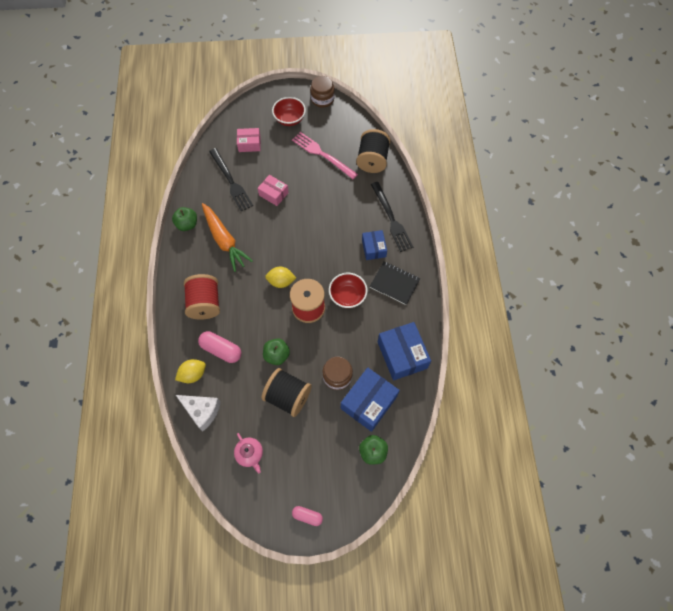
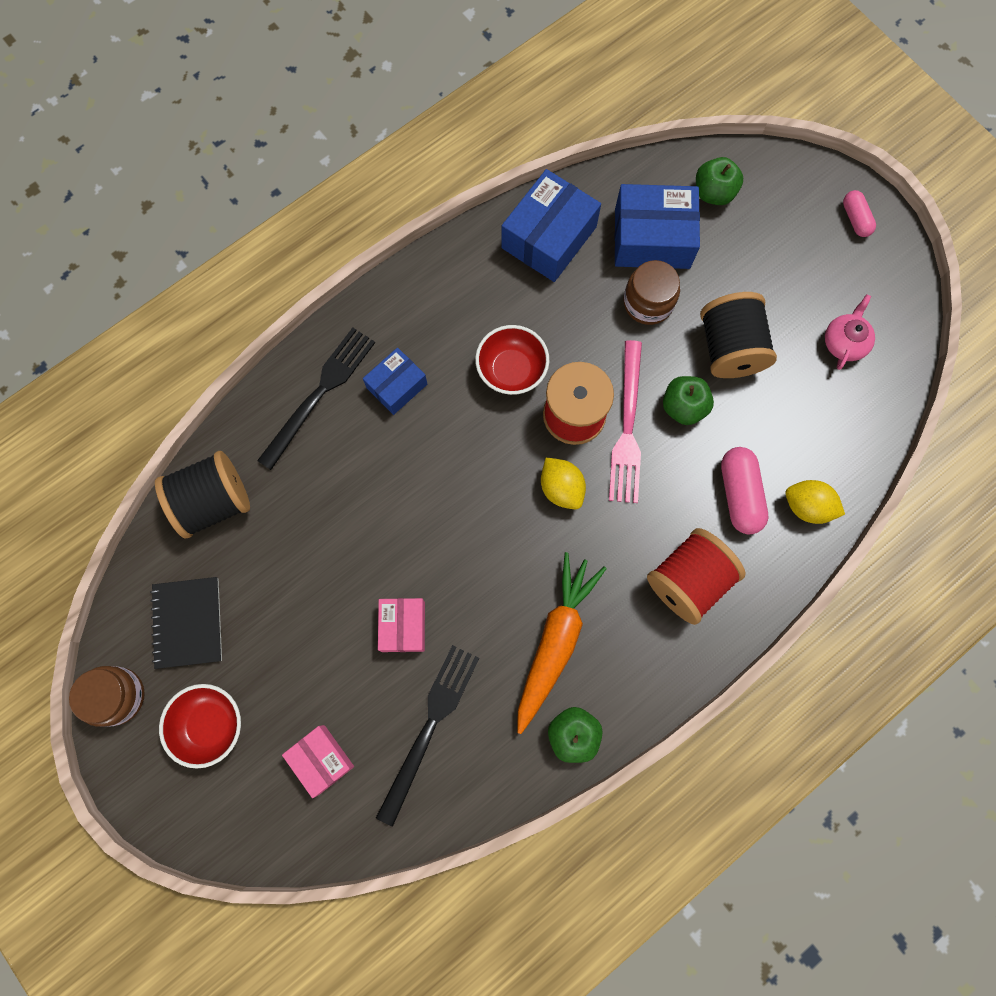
camera: 125 degrees left, 10 degrees up
(202, 411) = (845, 451): white cheese -> none
(322, 154) = (257, 600): pink fork -> pink fork (627, 427)
(394, 283) = (439, 316): black notebook -> black notebook (188, 623)

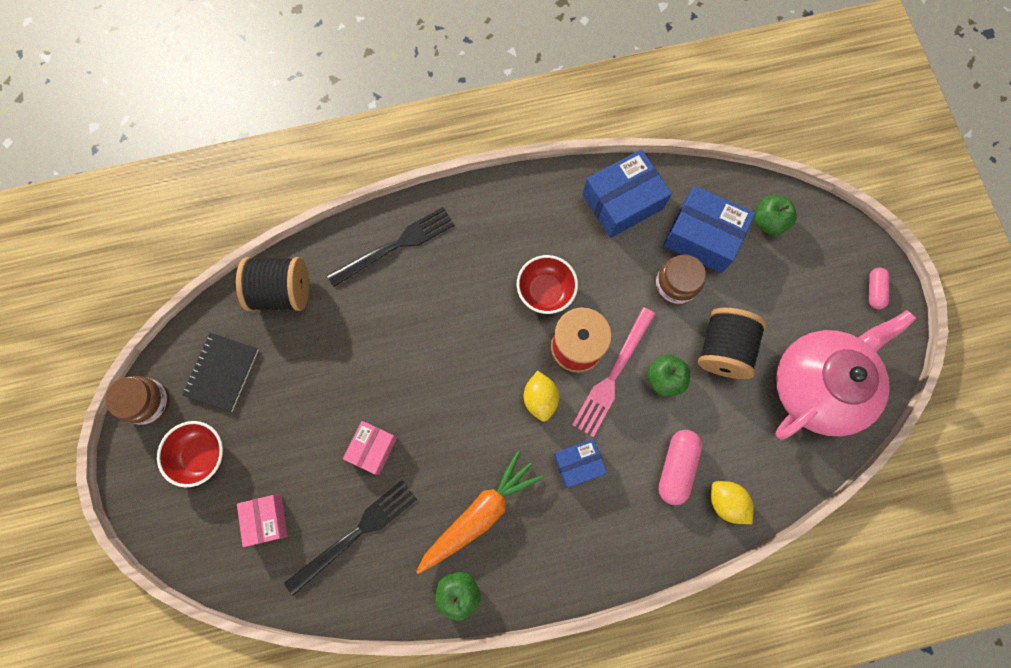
camera: 25 degrees right, 0 degrees up
(397, 386) = (454, 265): blue box -> blue box (578, 463)
(688, 580) = (604, 516): red spool -> none
(844, 342) = (818, 385): pink teapot -> pink teapot, size x2.47

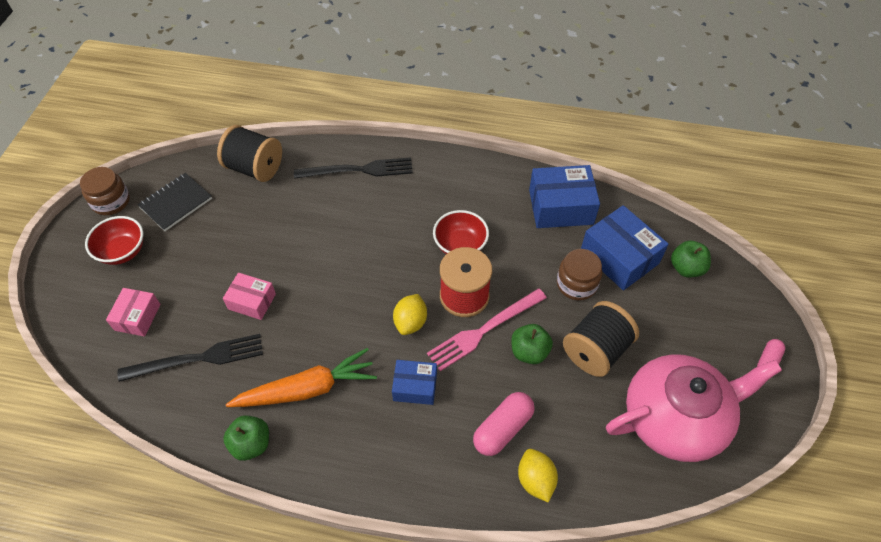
camera: 25 degrees right, 20 degrees down
(373, 448) = (252, 301): pink box -> pink box turned 60 degrees clockwise

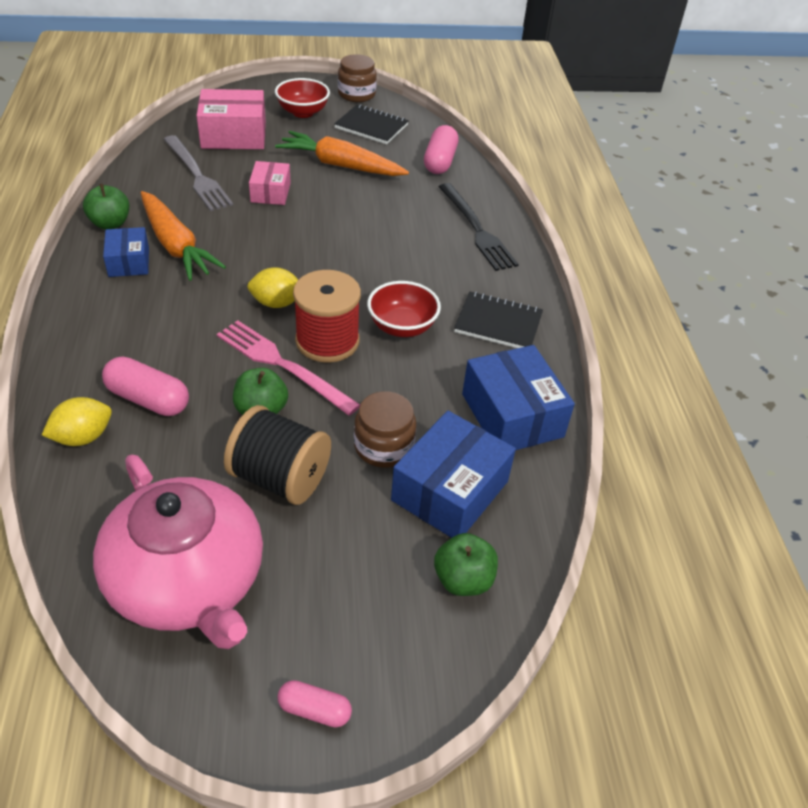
camera: 70 degrees right, 10 degrees down
(137, 317) = (234, 135): pink box -> pink box, size x1.68
(197, 359) = (197, 175): black fork -> grey fork
(230, 239) = (341, 165): none -> orange carrot
(255, 168) = (440, 161): black spool -> pink capsule
(415, 387) = (192, 320): blue box -> blue box (129, 262)
(471, 188) = (498, 323): none -> black notebook

